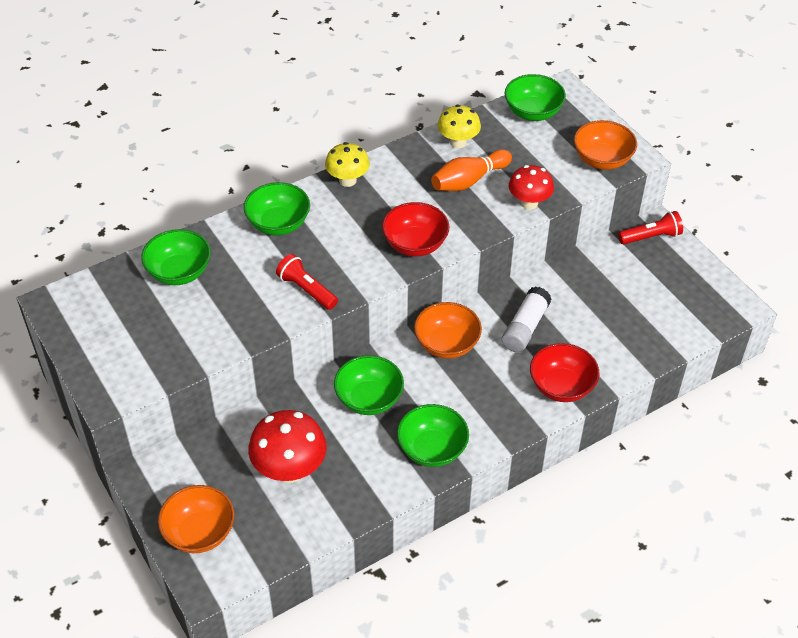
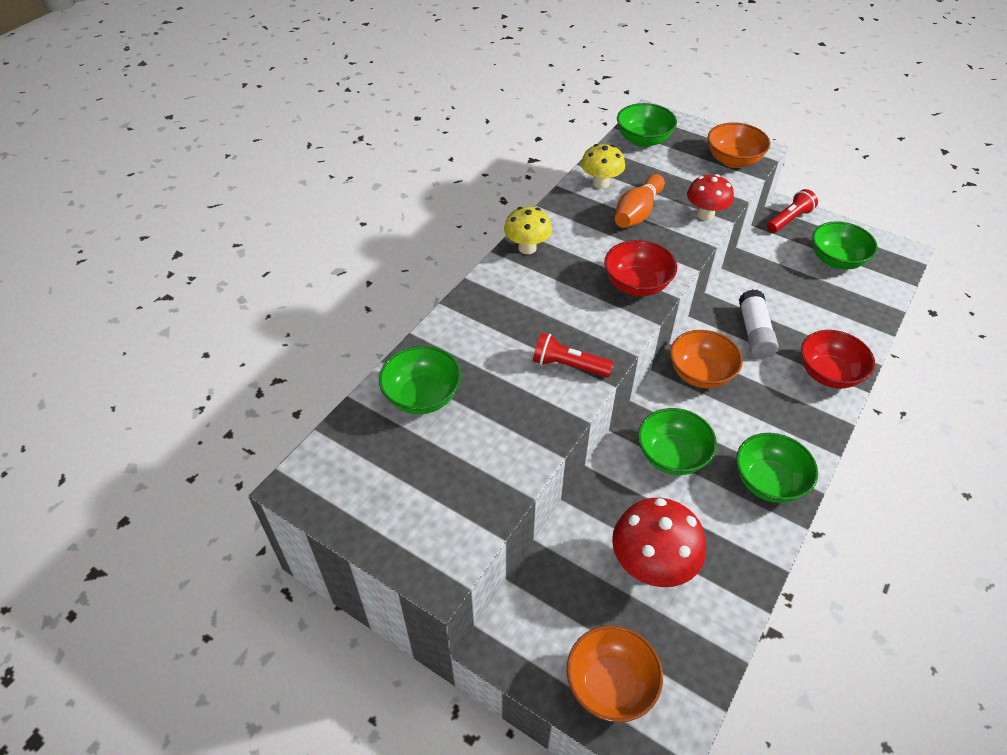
camera: 25 degrees left, 0 degrees up
(278, 224) = (490, 311): green bowl -> green bowl (836, 260)

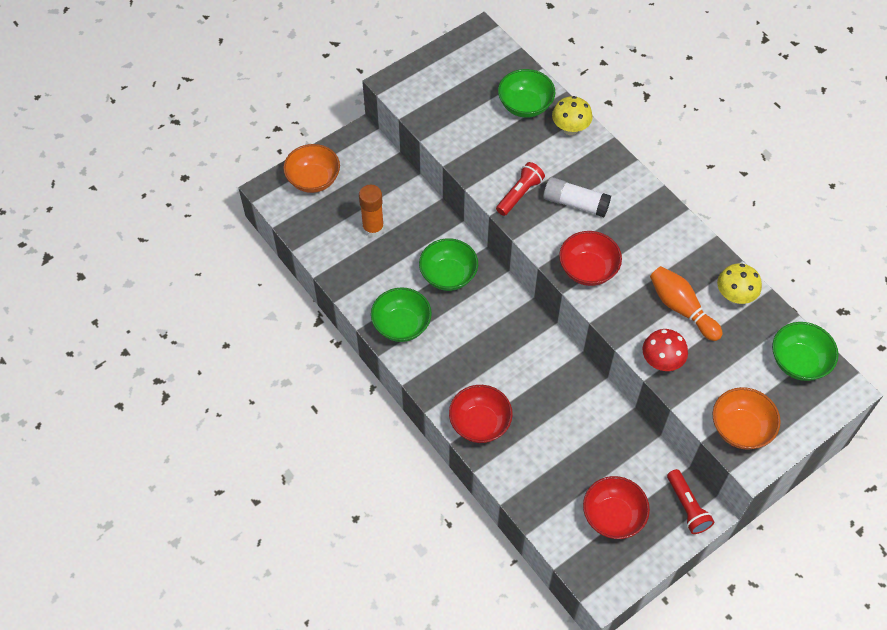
camera: 110 degrees right, 10 degrees up
(527, 248) = (659, 210): yellow mushroom -> yellow mushroom (570, 129)
(652, 565) = (373, 228): red mushroom -> orange glue stick
(700, 374) = (516, 329): orange bowl -> none
(754, 332) = (545, 392): white glue stick -> white glue stick (575, 203)
(836, 260) = (613, 516): green bowl -> red bowl

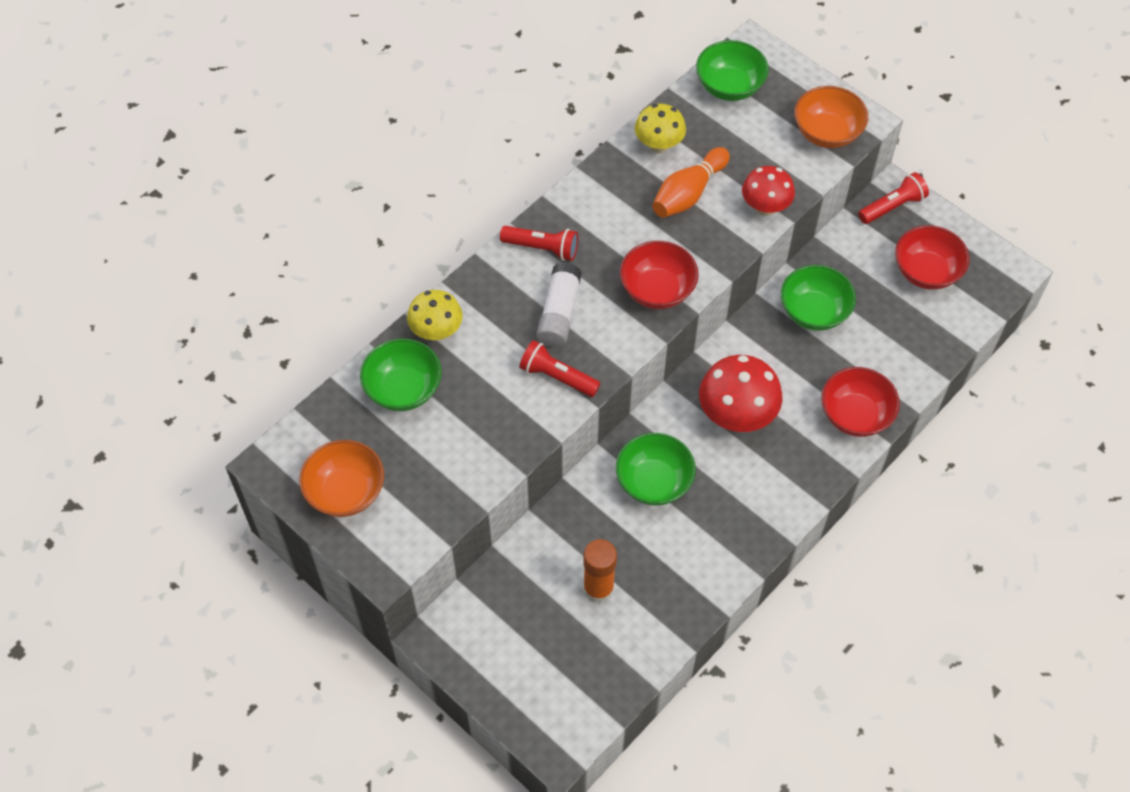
camera: 100 degrees left, 0 degrees up
(313, 179) = (528, 688): orange bowl -> orange bowl (345, 492)
(401, 325) = (743, 525): green bowl -> green bowl (814, 312)
(494, 339) = (736, 416): none -> red mushroom
(636, 201) = (542, 248): none -> red flashlight

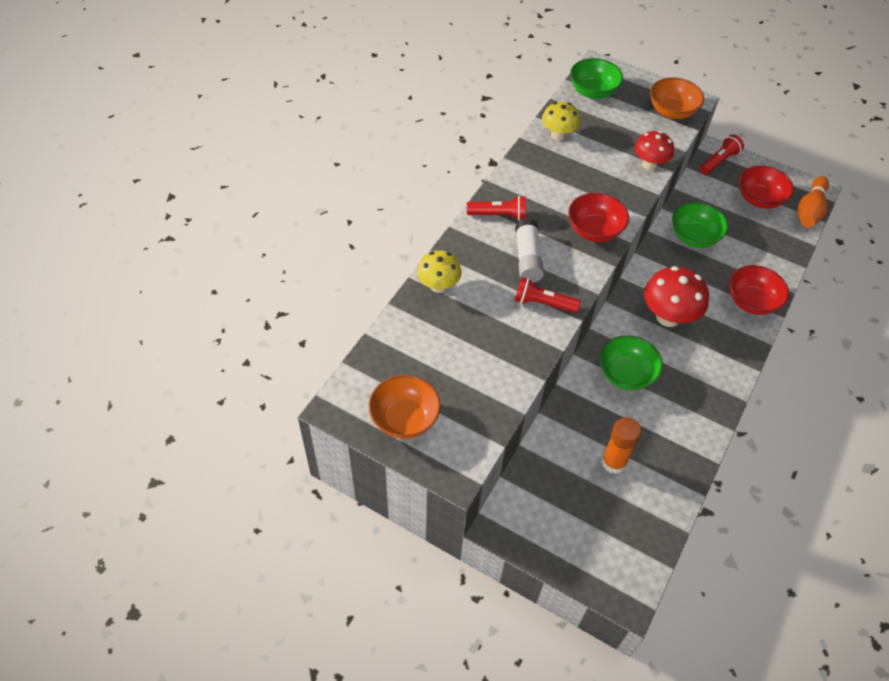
camera: 15 degrees left, 5 degrees down
(403, 389) = (426, 332): green bowl -> none
(688, 193) = (591, 163): orange bowling pin -> orange bowling pin (809, 210)

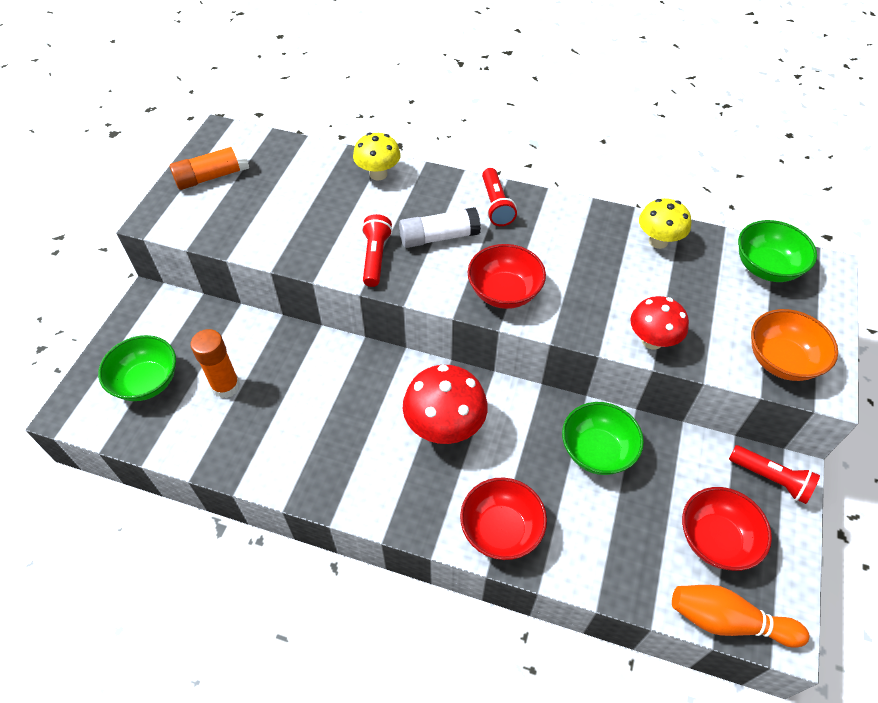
camera: 80 degrees right, 0 degrees up
(404, 419) = (212, 176): orange bowl -> orange glue stick
(626, 374) = (346, 388): green bowl -> green bowl (147, 382)

